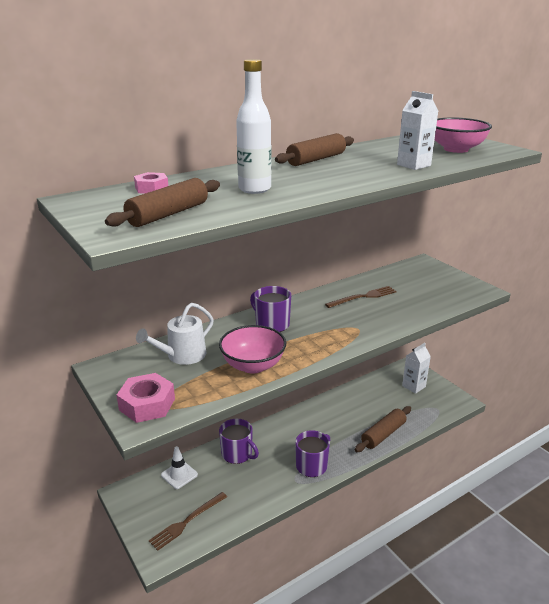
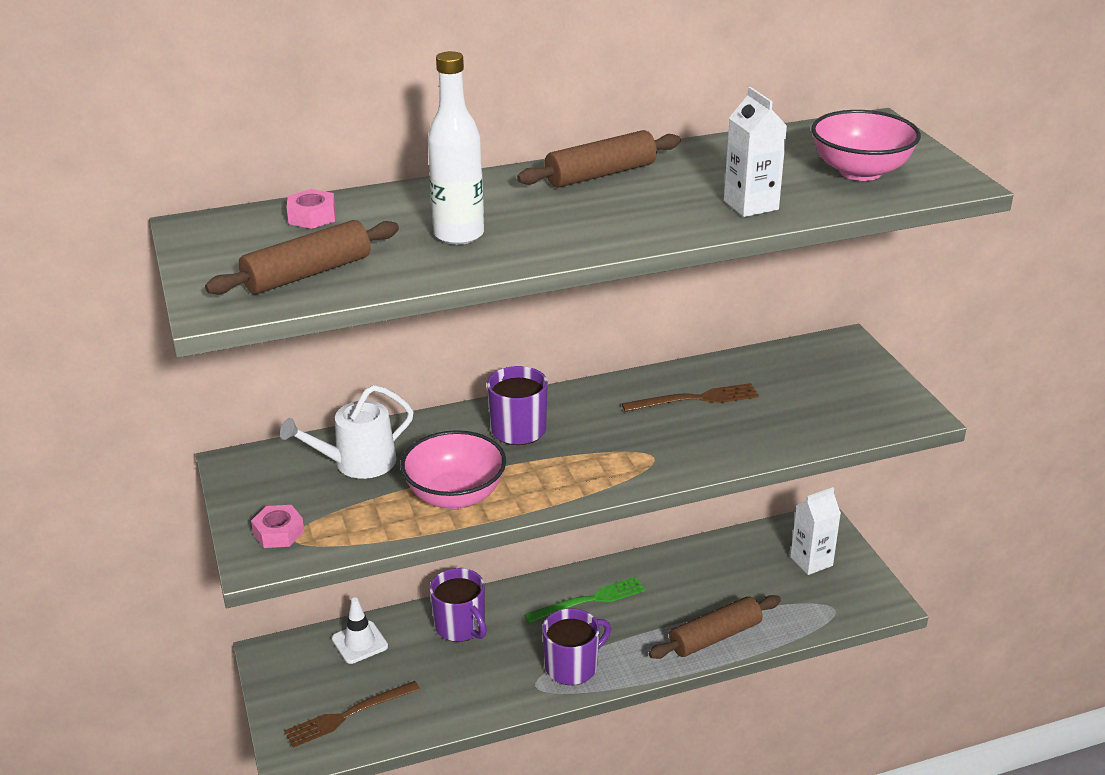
camera: 15 degrees right, 5 degrees up
(147, 404) = (279, 532): pink nut -> pink nut, size x0.62
(306, 426) = (589, 600): none -> green fork

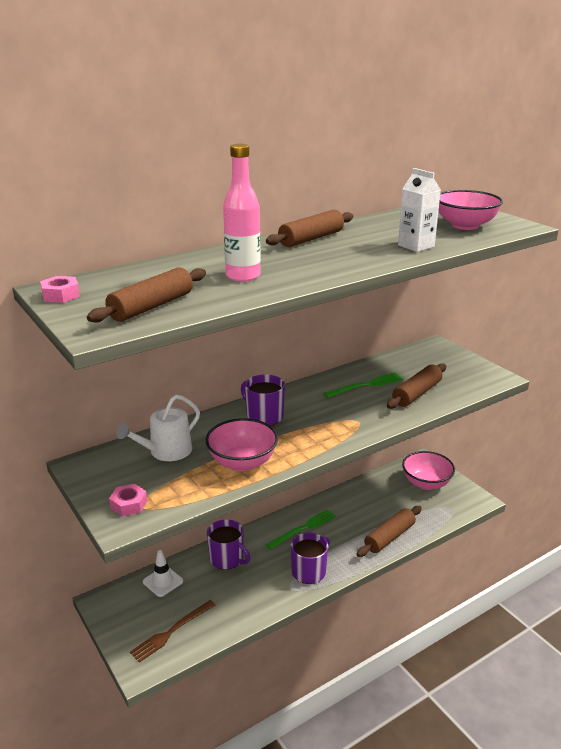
camera: 15 degrees left, 5 degrees down
(312, 216) = (133, 275): pink nut -> pink nut (61, 295)
(459, 235) = (243, 276): white bottle -> pink bottle
(695, 399) = (366, 385): brown fork -> green fork
(768, 424) = (416, 393): none -> brown rolling pin
(811, 561) = (426, 483): white carton -> pink bowl

